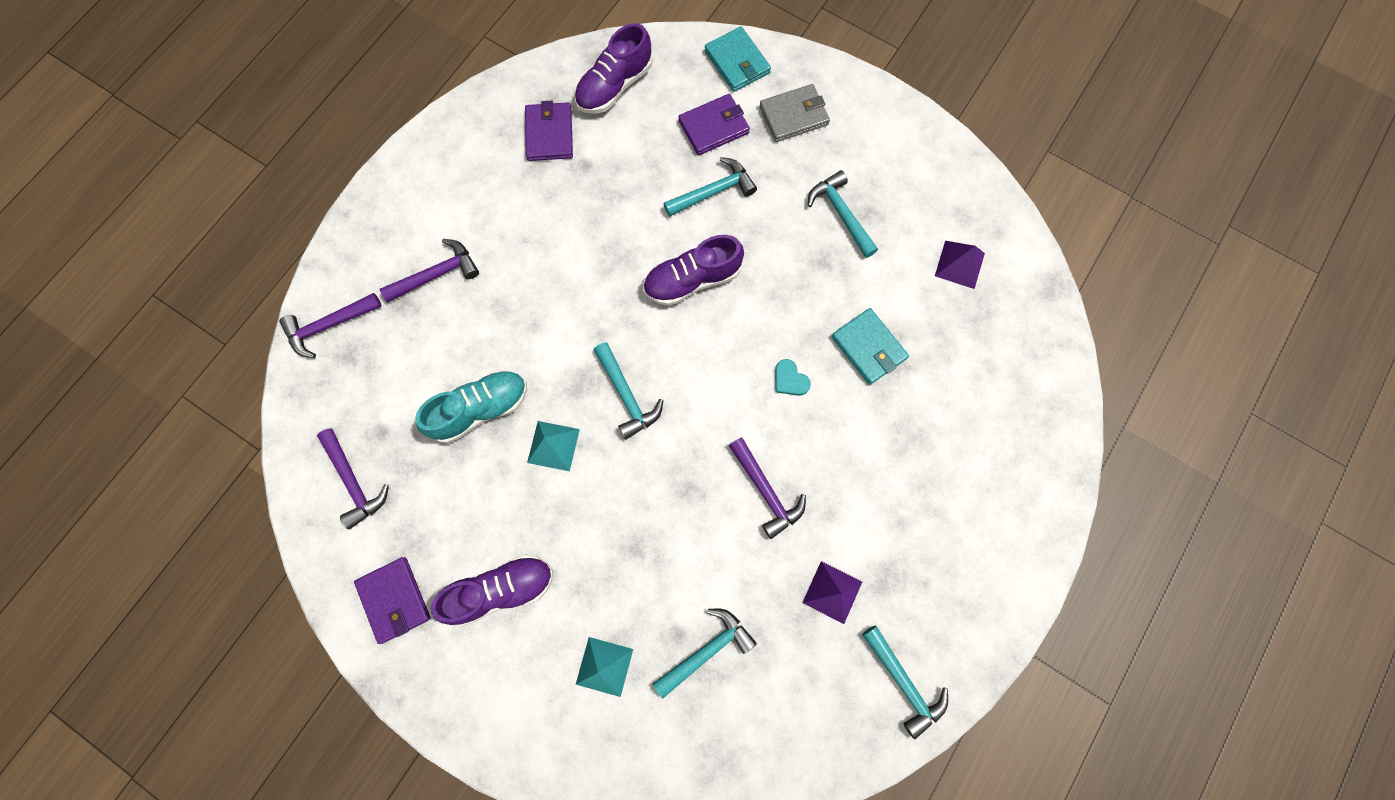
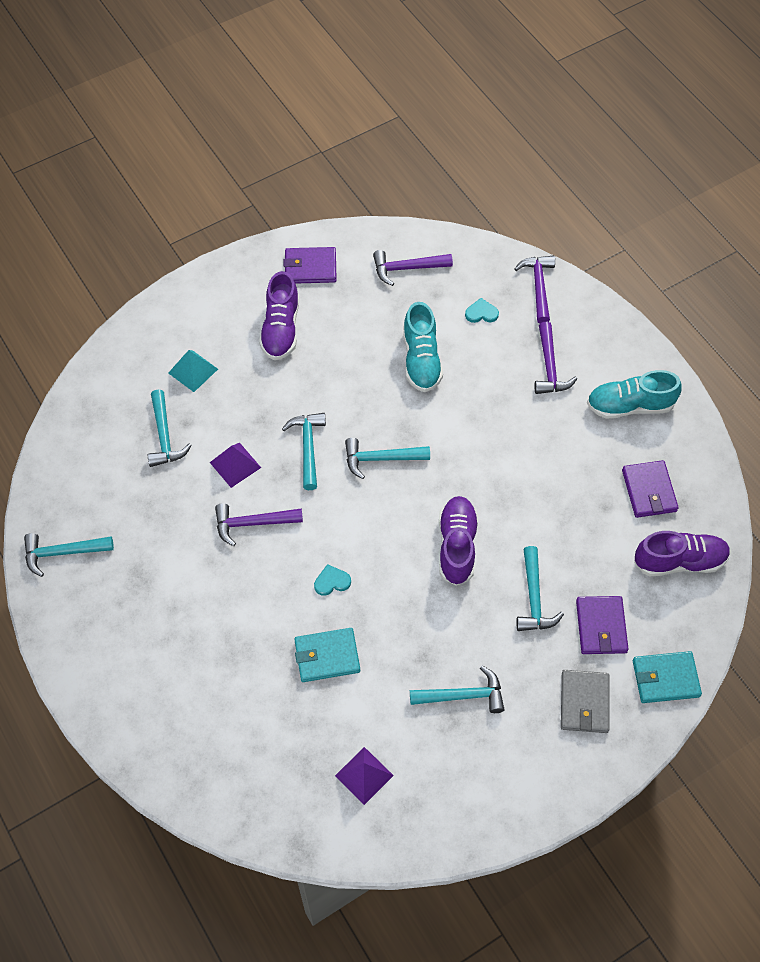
camera: 115 degrees right, 15 degrees down
(389, 371) = (481, 313): none -> turquoise heart
(455, 182) = (630, 406): none -> turquoise shoe
(549, 134) = (649, 491): purple wallet -> purple wallet turned 60 degrees clockwise
(553, 445) = (367, 396): turquoise pyramid -> none
(615, 86) = (679, 561): purple shoe -> purple shoe turned 105 degrees clockwise
(648, 478) = (308, 448): none -> turquoise hammer
(832, 592) = (153, 535): purple pyramid -> purple pyramid (235, 465)

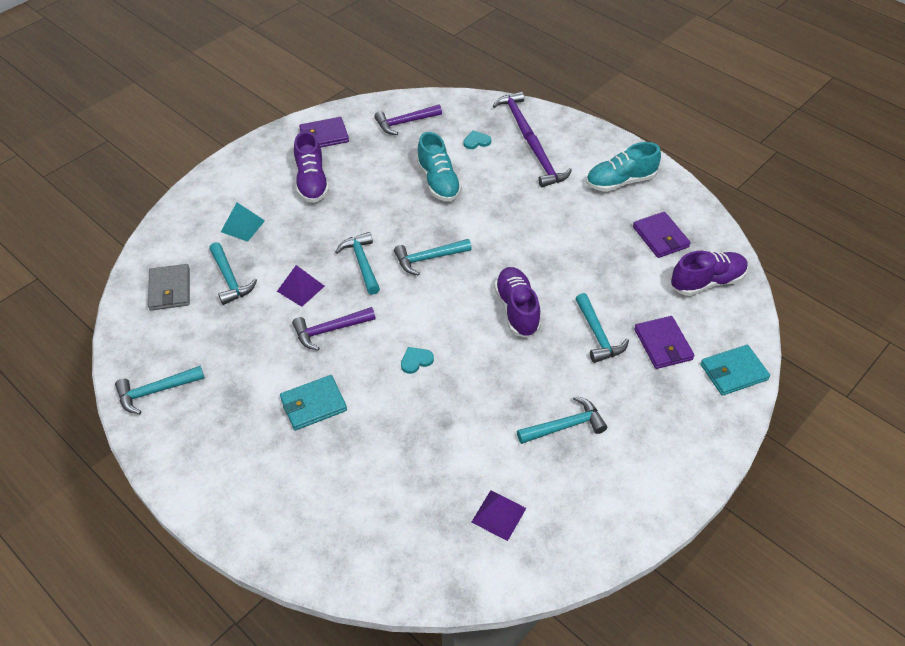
camera: 15 degrees left, 10 degrees down
(327, 656) = (431, 422): turquoise wallet -> turquoise wallet (313, 404)
(584, 703) = (673, 407): grey wallet -> grey wallet (170, 289)

